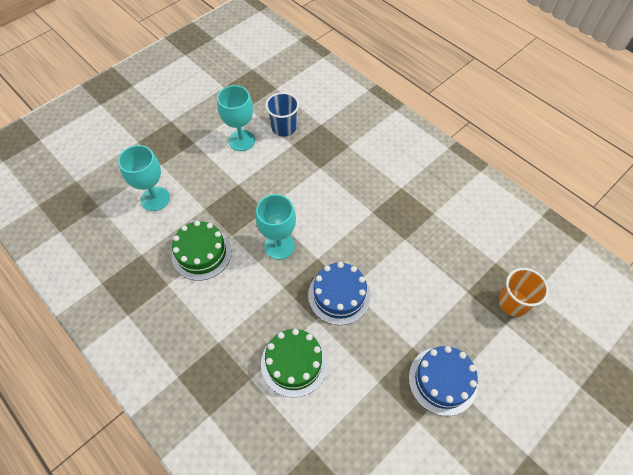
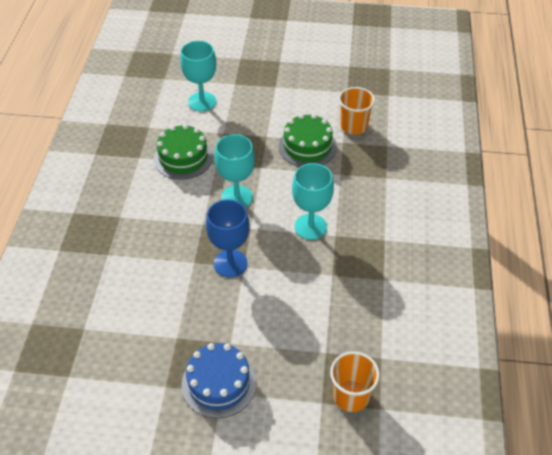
camera: 50 degrees right, 10 degrees down
(241, 140) = (310, 110): turquoise goblet -> turquoise goblet (310, 227)
(284, 128) = (353, 126): blue cup -> orange cup
(294, 363) = (144, 272): green cake -> green cake (307, 146)
(339, 295) = (230, 263): blue cake -> blue goblet

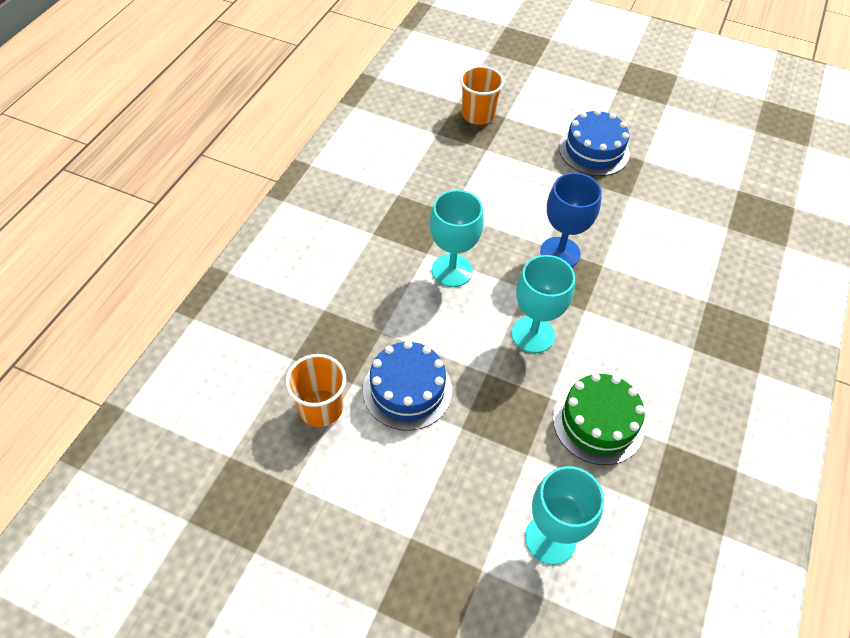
camera: 165 degrees left, 5 degrees up
(307, 146) = (407, 390): green cake -> blue cake

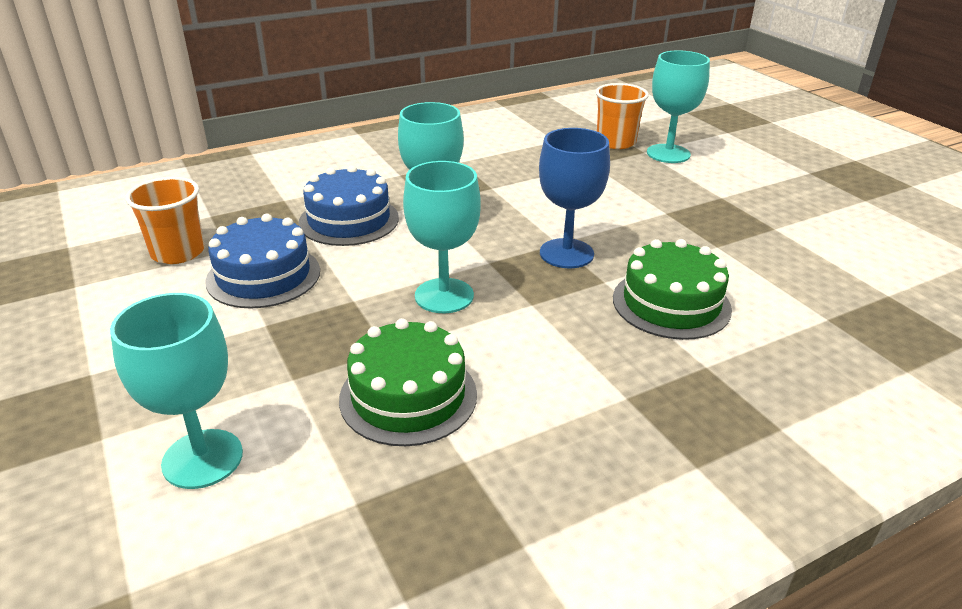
camera: 40 degrees right, 20 degrees down
(522, 112) = (668, 154): none -> turquoise goblet
(594, 150) = (717, 201): blue cake -> blue cake (349, 220)
(651, 262) = (671, 303): none -> green cake

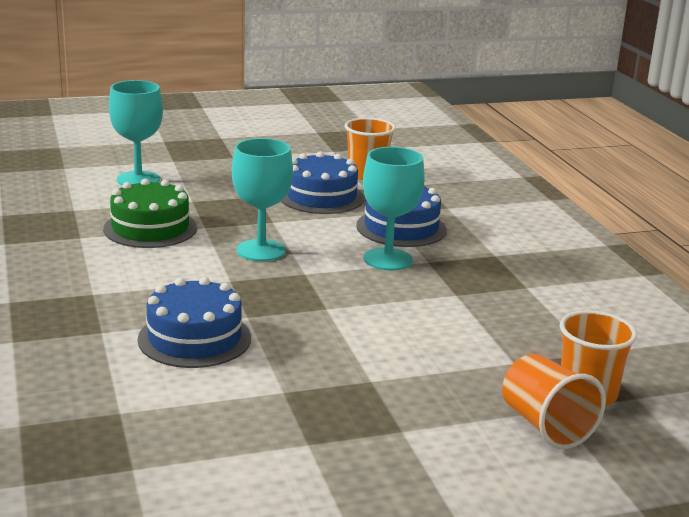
camera: 100 degrees right, 10 degrees down
(566, 253) = (304, 308): blue goblet -> none
(668, 154) = (546, 426): turquoise goblet -> orange cup
(671, 303) = (194, 338): green cake -> blue cake

